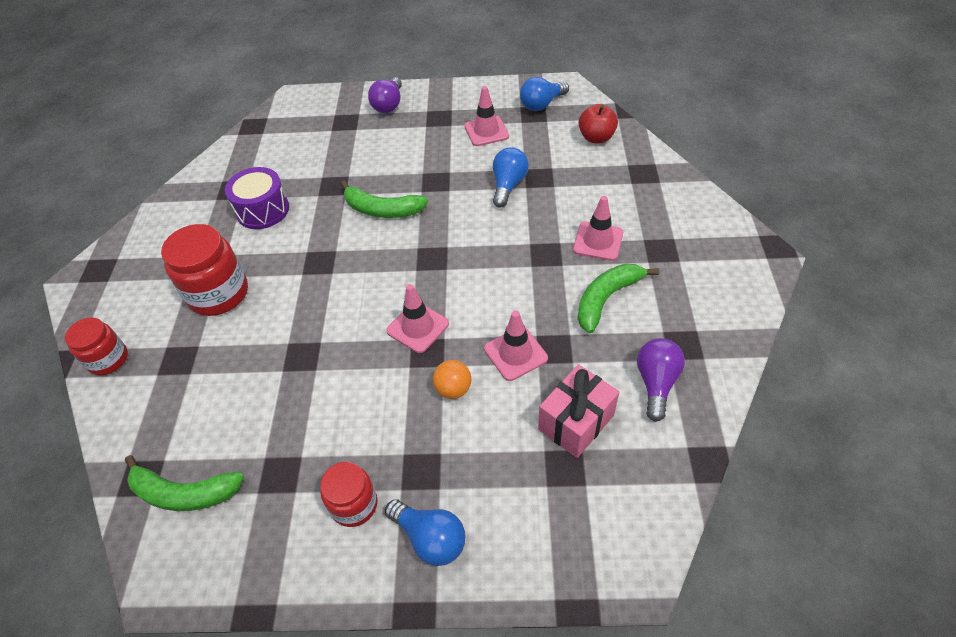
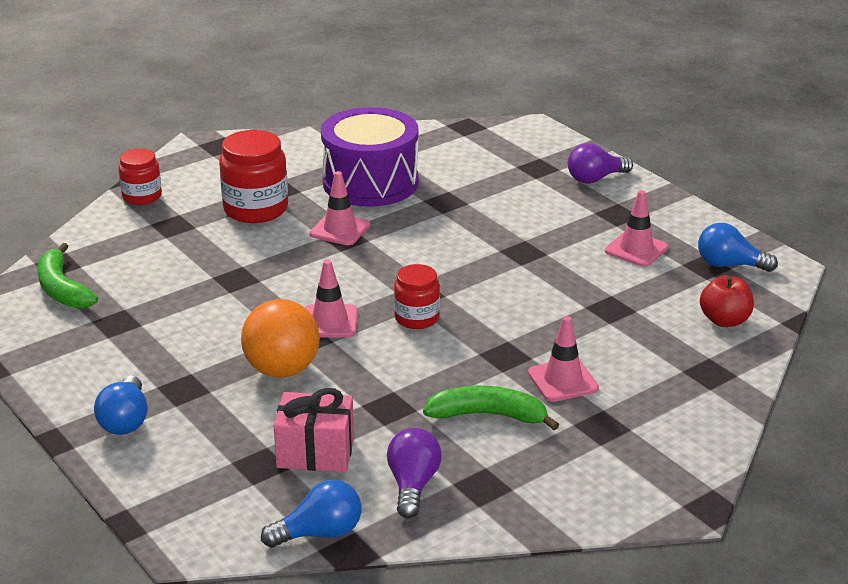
camera: 50 degrees right, 20 degrees down
(262, 210) = (370, 182): purple drum -> purple drum, size x1.62
(354, 504) = (122, 370): red jar -> red jar (417, 318)
(382, 210) = (447, 240): green banana -> none
(453, 389) = (282, 370): orange ball -> orange ball, size x1.86
(508, 185) = (573, 295): blue light bulb -> blue light bulb (319, 533)
(515, 353) = (358, 387): pink traffic cone -> pink traffic cone (340, 229)
(656, 383) = (412, 485): purple light bulb -> purple light bulb turned 60 degrees counterclockwise

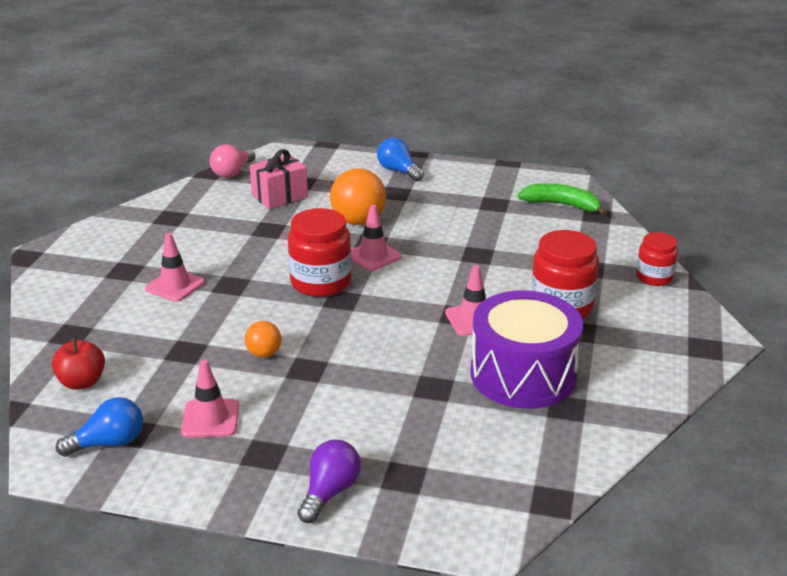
camera: 140 degrees right, 0 degrees up
(319, 533) = (232, 172): blue light bulb -> pink light bulb
(412, 485) = (209, 204): purple light bulb -> none
(417, 318) = (321, 282): red jar -> red jar, size x1.62
(488, 415) = (204, 248): green banana -> none
(545, 277) = (264, 354): none -> orange ball

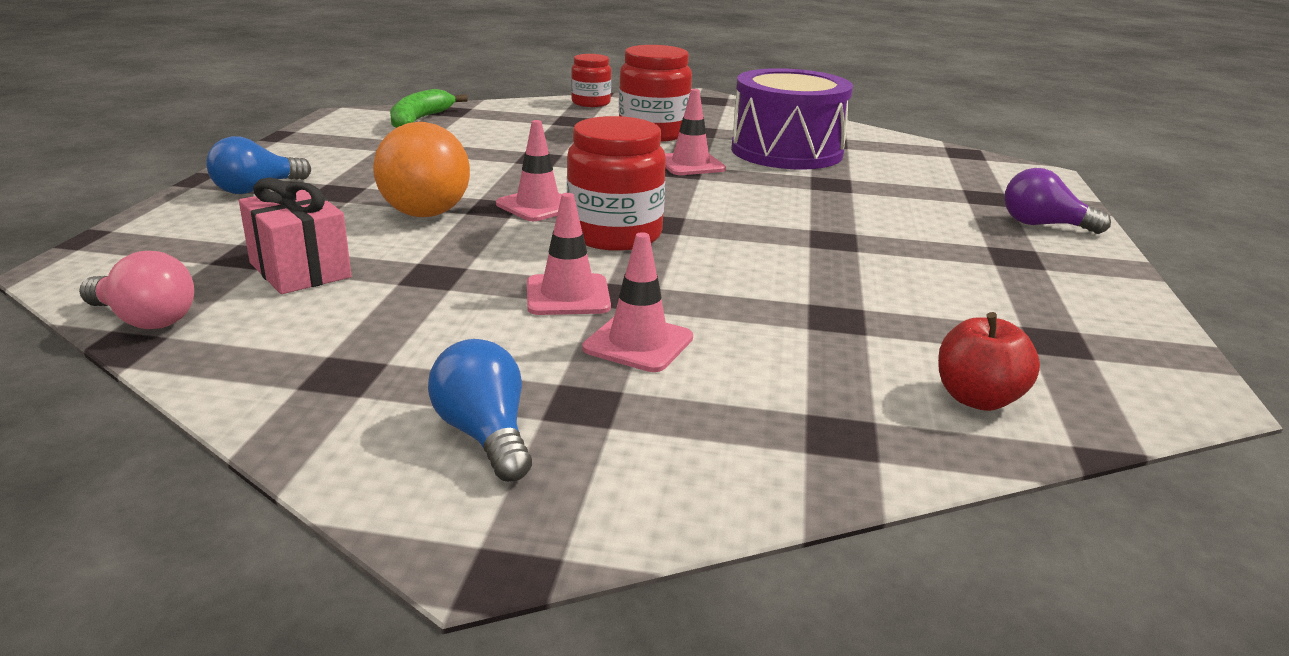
camera: 95 degrees left, 5 degrees down
(109, 443) = (1096, 354): blue light bulb -> blue light bulb (485, 435)
(210, 419) = (980, 289): pink traffic cone -> pink traffic cone (568, 295)
(264, 354) = (814, 264): orange ball -> none

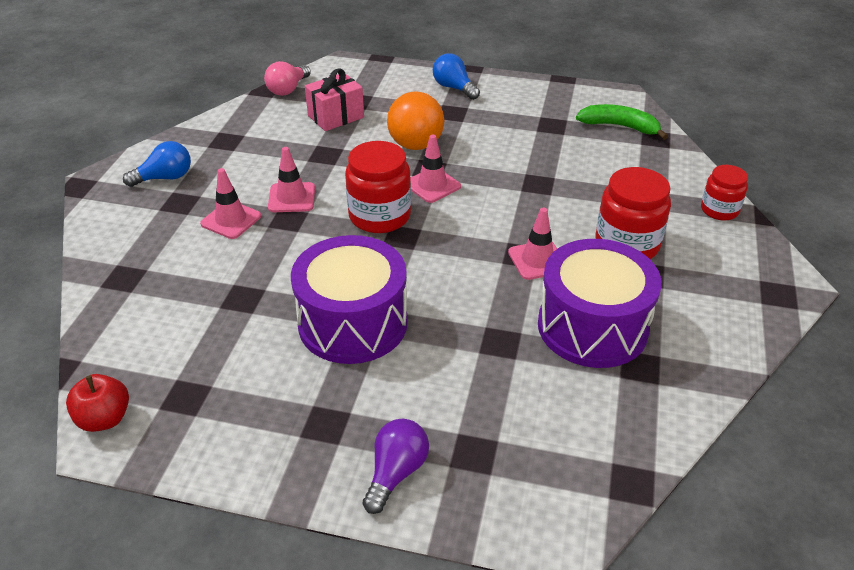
camera: 95 degrees right, 15 degrees up
(844, 246) = (353, 323): none -> purple drum
(977, 399) = (135, 336): red apple -> red apple (104, 419)

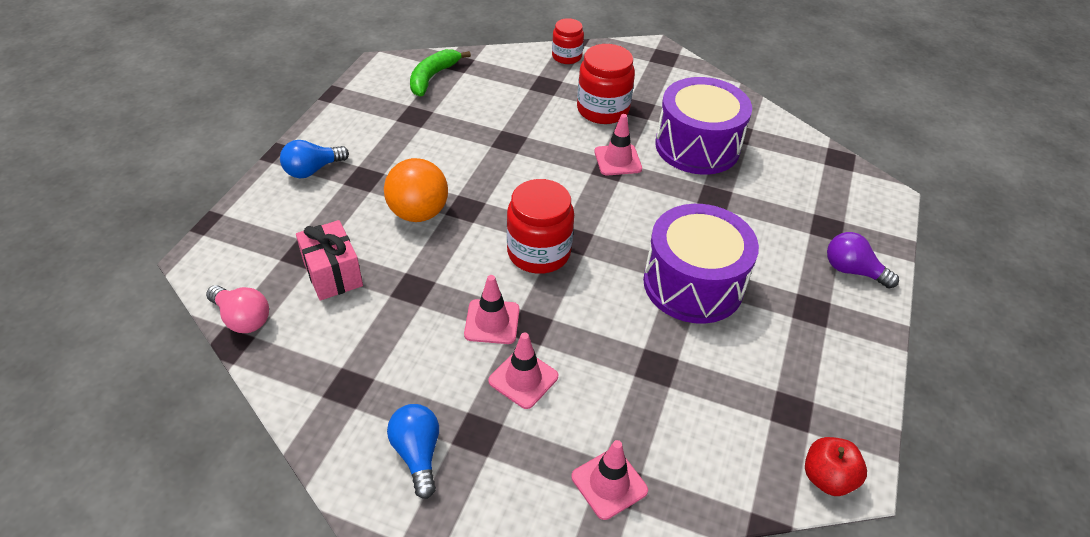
camera: 85 degrees left, 5 degrees up
(432, 185) = (495, 209): pink traffic cone -> pink traffic cone (609, 483)

